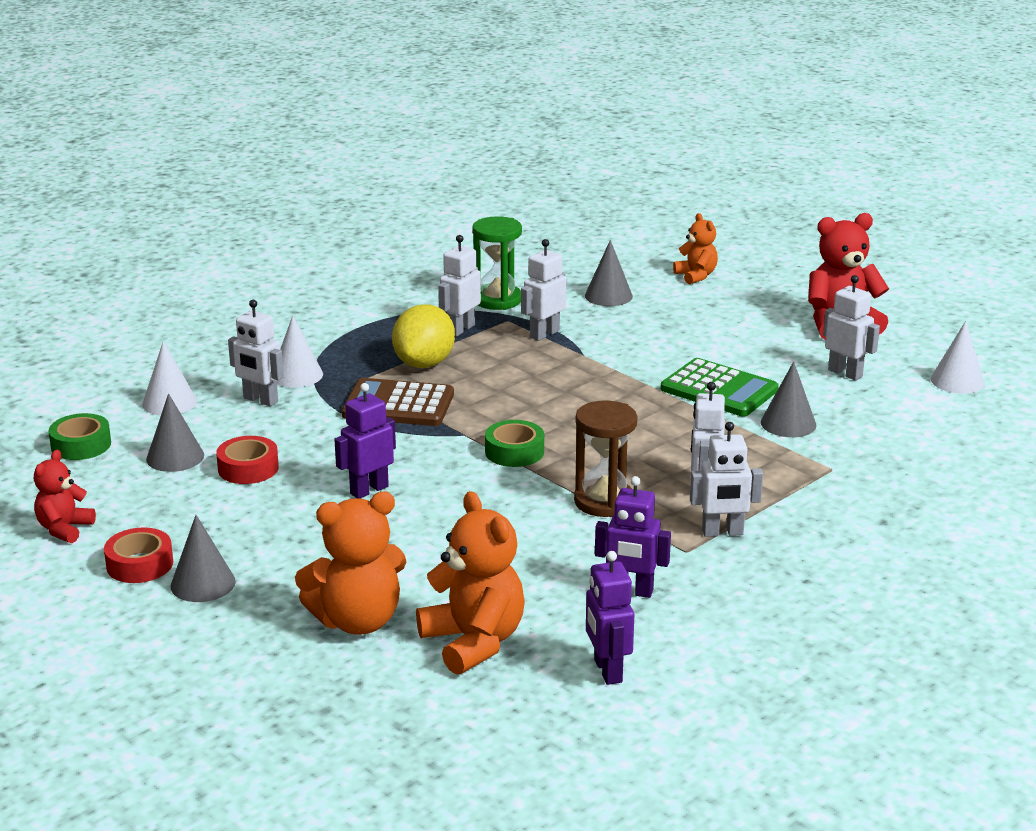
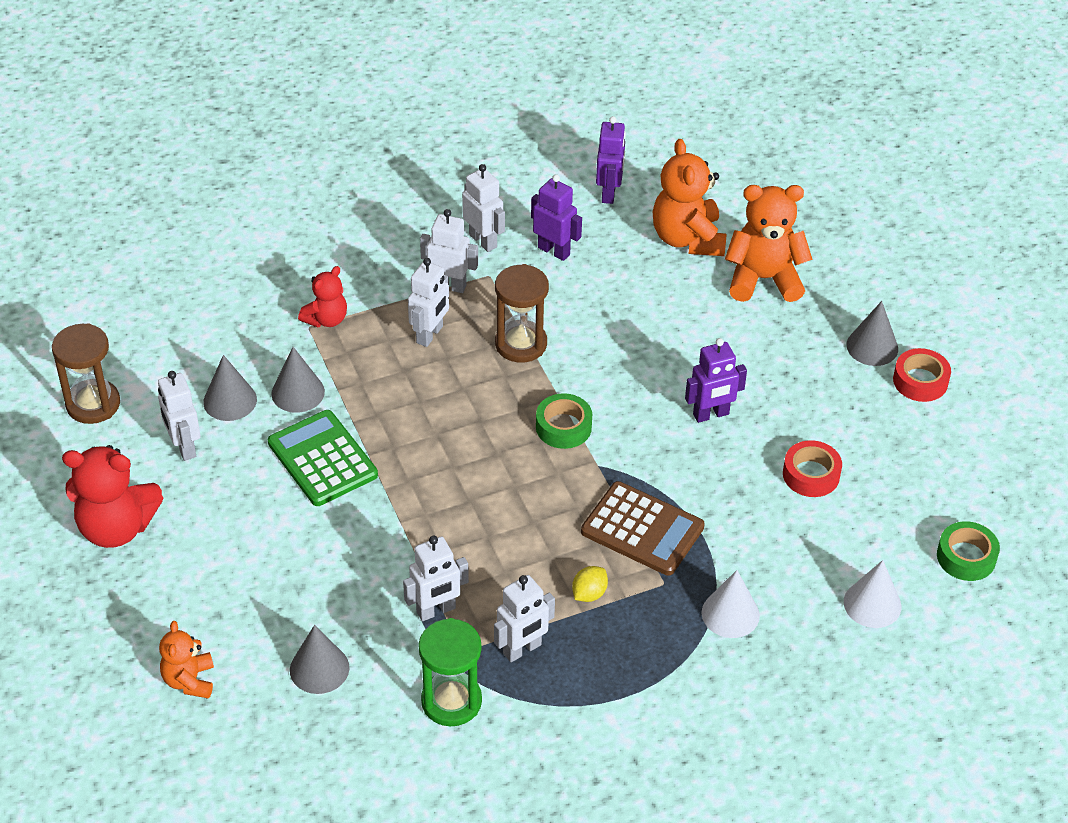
camera: 160 degrees left, 20 degrees up
(64, 529) = (982, 440): red teddy bear -> red teddy bear (326, 319)
(175, 457) = (876, 511): grey cone -> grey cone (230, 400)
(260, 400) = (778, 579): white robot -> white robot (483, 241)
(424, 363) = (589, 594): yellow lemon -> yellow lemon, size x0.48
(957, 381) = (93, 404): white cone -> brown hourglass

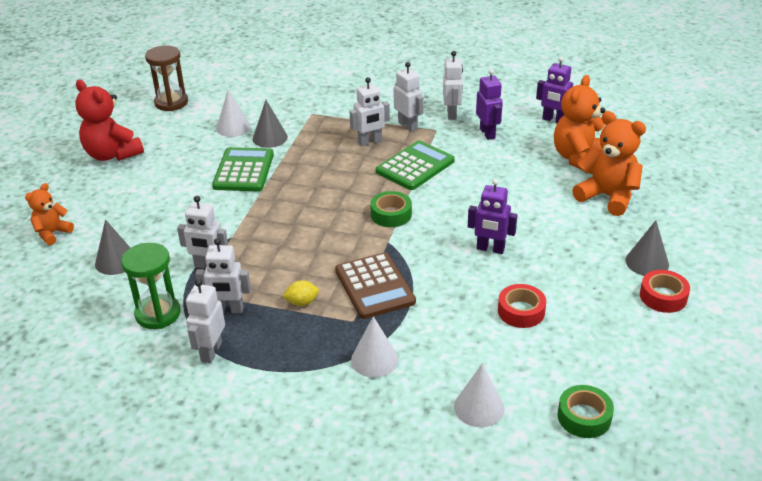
camera: 40 degrees right, 10 degrees down
(184, 447) = (186, 136): white robot -> white robot (211, 352)
(230, 400) = (233, 127): grey cone -> white cone
(326, 319) = (324, 114): red teddy bear -> none
(521, 344) = (415, 166): brown hourglass -> green calculator
(609, 193) = (553, 120): purple robot -> purple robot turned 75 degrees clockwise

